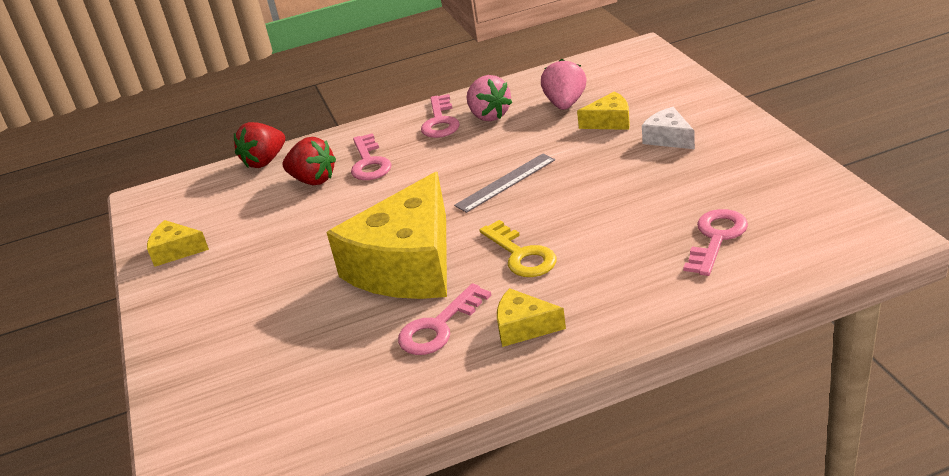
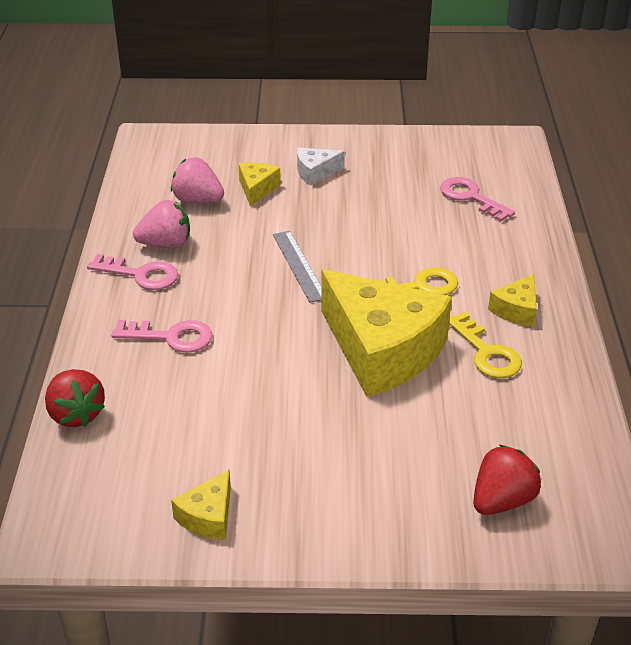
camera: 75 degrees left, 5 degrees up
(313, 180) = (163, 383): red strawberry -> red strawberry (502, 500)
(439, 327) = (486, 352): pink key -> yellow key

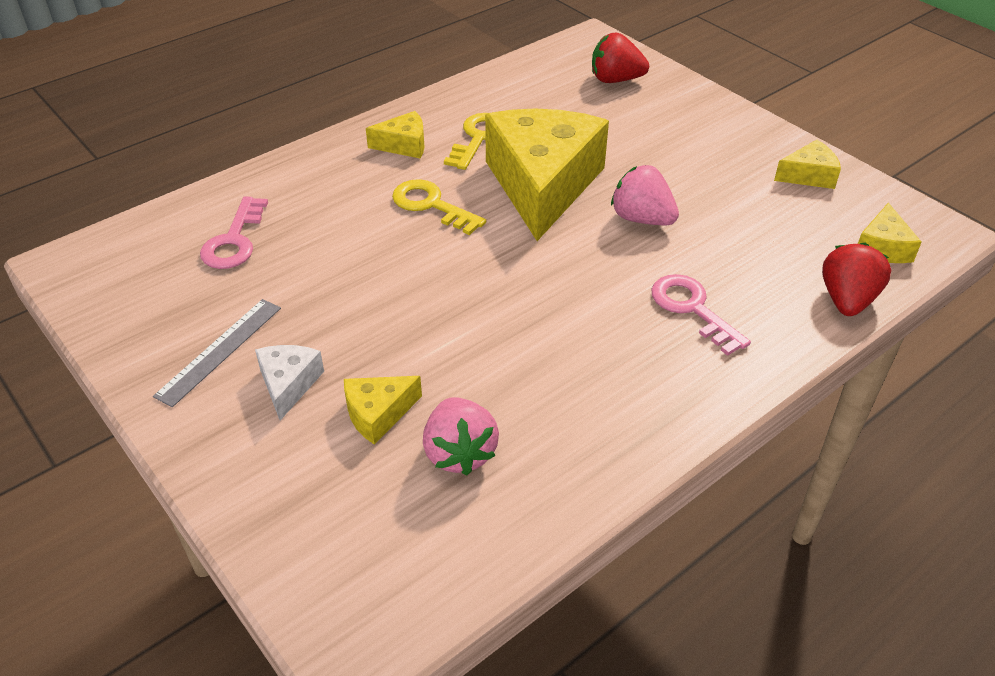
camera: 130 degrees left, 5 degrees up
(84, 482) = (882, 247): none -> yellow cheese
(140, 274) = (645, 397): pink key -> none
(166, 244) = (573, 416): pink strawberry -> pink strawberry (642, 219)
(299, 265) = (488, 292): grey ruler -> grey ruler (220, 351)
(315, 172) = (289, 384): white cheese -> white cheese turned 120 degrees counterclockwise

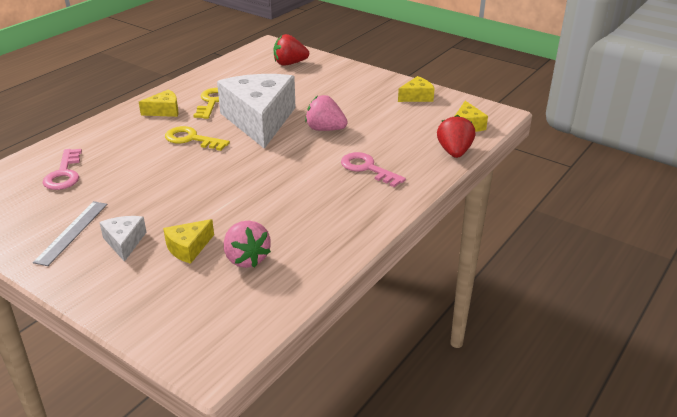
camera: 15 degrees left, 10 degrees down
(543, 185) = (260, 120): yellow cheese -> white cheese

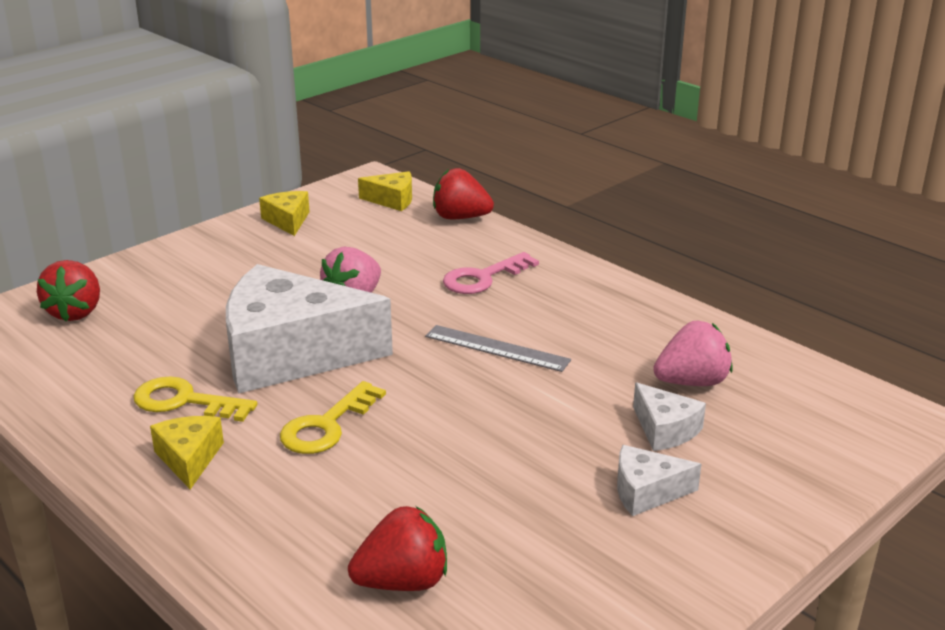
camera: 80 degrees left, 5 degrees down
(64, 174) = (403, 582): pink key -> red strawberry
(72, 232) = (612, 553): grey ruler -> grey ruler (497, 348)
(188, 248) = (665, 430): yellow cheese -> white cheese

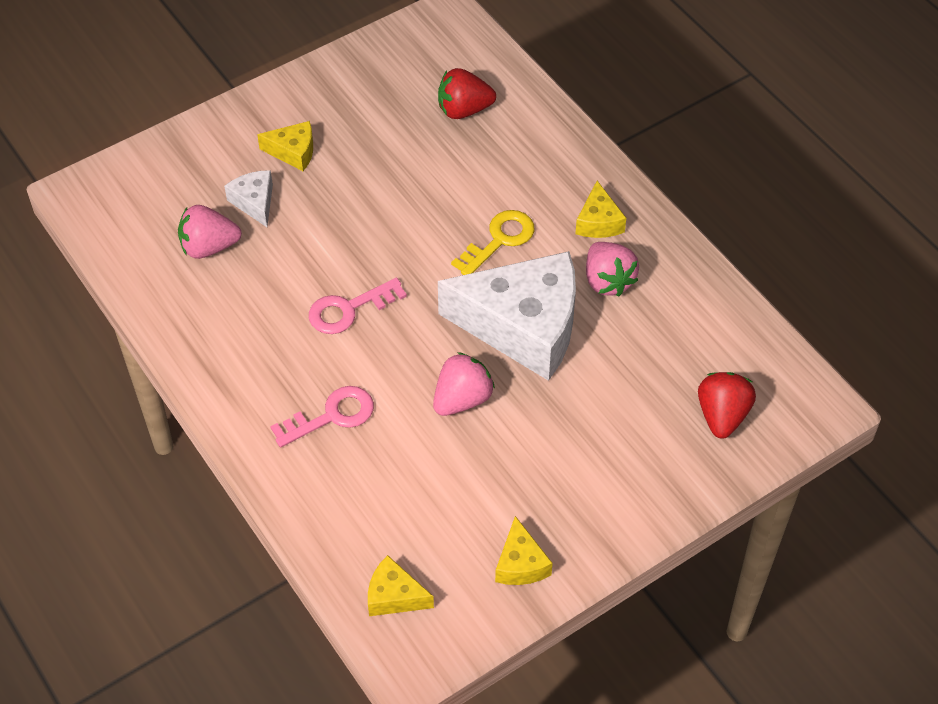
camera: 170 degrees left, 25 degrees up
(185, 401) = (607, 281): yellow key -> pink strawberry
(460, 218) = (324, 540): red strawberry -> none
(497, 348) = (349, 309): grey ruler -> pink key
(646, 492) = (293, 152): white cheese -> yellow cheese

